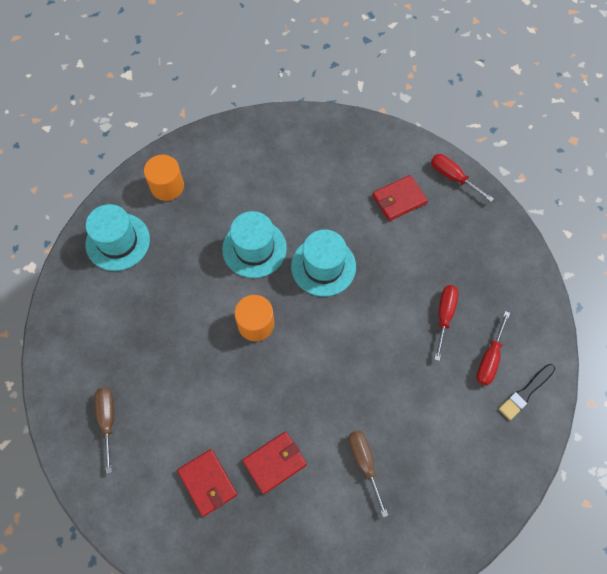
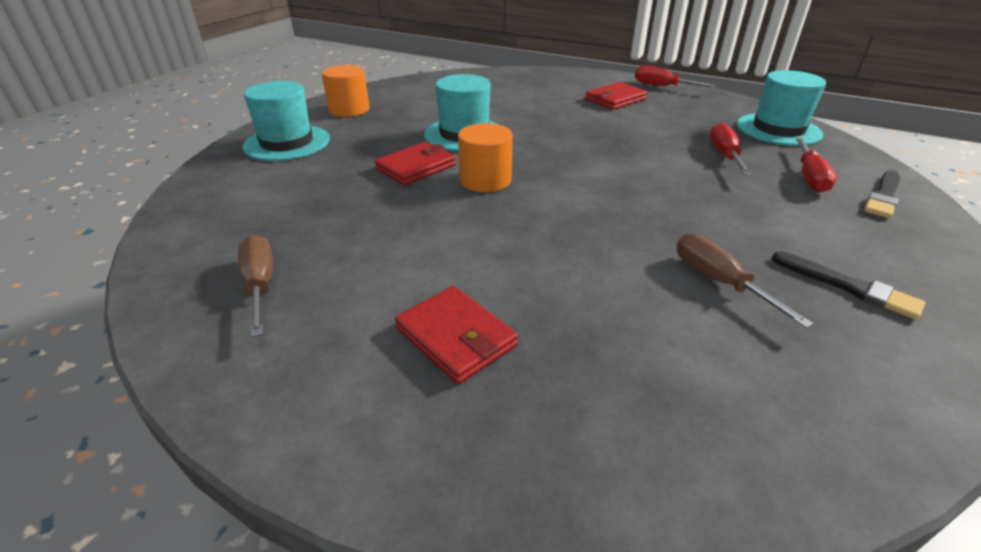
camera: 10 degrees left, 30 degrees down
(274, 463) = (569, 298): red wallet -> red wallet (416, 167)
(323, 266) = (554, 138): turquoise hat -> turquoise hat (778, 129)
(437, 481) = (849, 287): none -> black brush

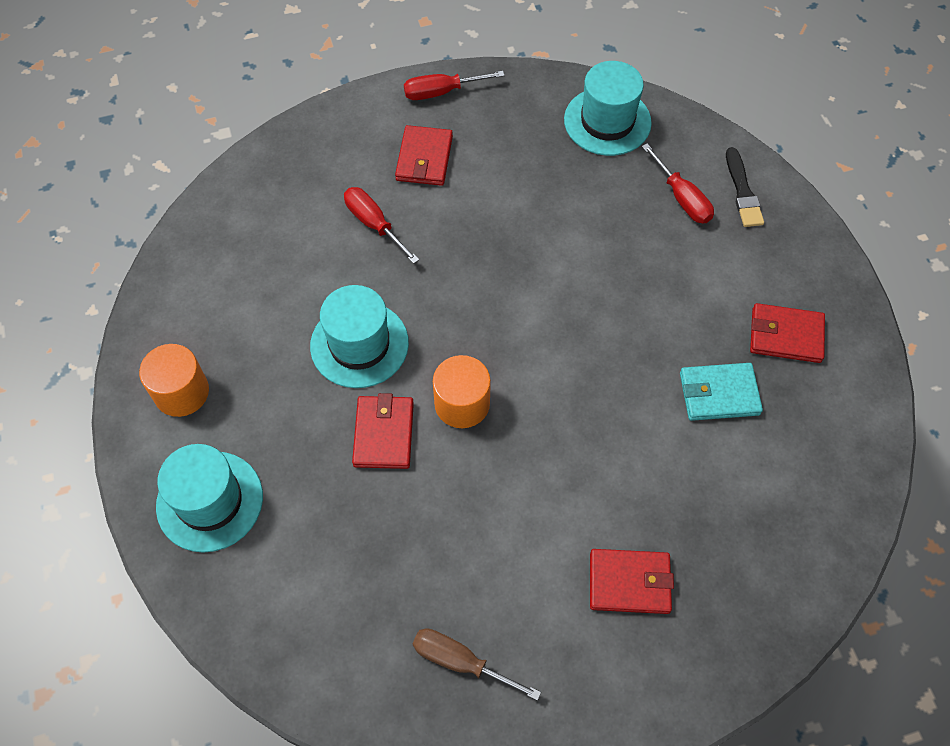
camera: 45 degrees left, 25 degrees up
(719, 282) = (719, 394): brown screwdriver -> turquoise wallet
(724, 155) = (601, 207): red screwdriver -> red screwdriver (374, 224)
(849, 287) = (786, 335): black brush -> red wallet

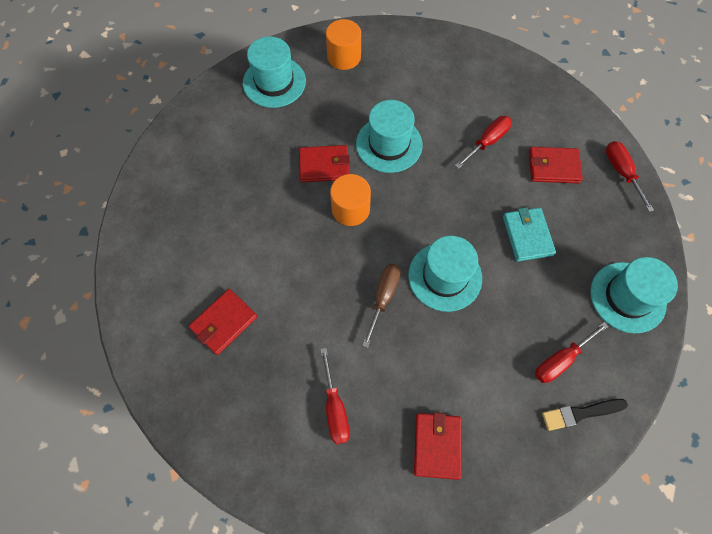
camera: 85 degrees right, 5 degrees up
(461, 662) = (174, 223): brown screwdriver -> brown screwdriver (383, 298)
(572, 300) = (445, 276): none -> turquoise hat
(629, 582) = (224, 322): red wallet -> red wallet turned 45 degrees clockwise
(719, 394) = (376, 388): turquoise wallet -> turquoise wallet (527, 236)
(745, 443) = (335, 408): none -> red screwdriver

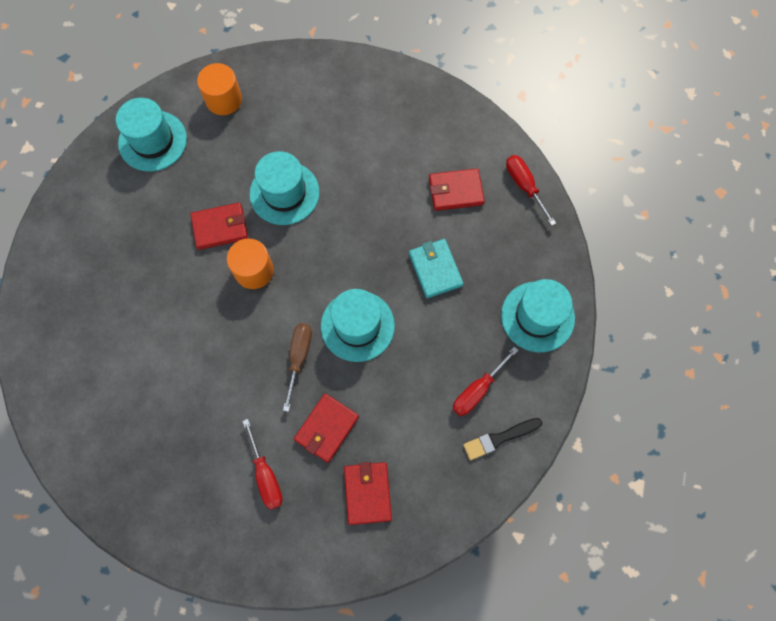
camera: 10 degrees left, 5 degrees up
(224, 322) = (143, 410): red wallet -> red wallet (326, 428)
(487, 142) = (386, 174): red screwdriver -> none

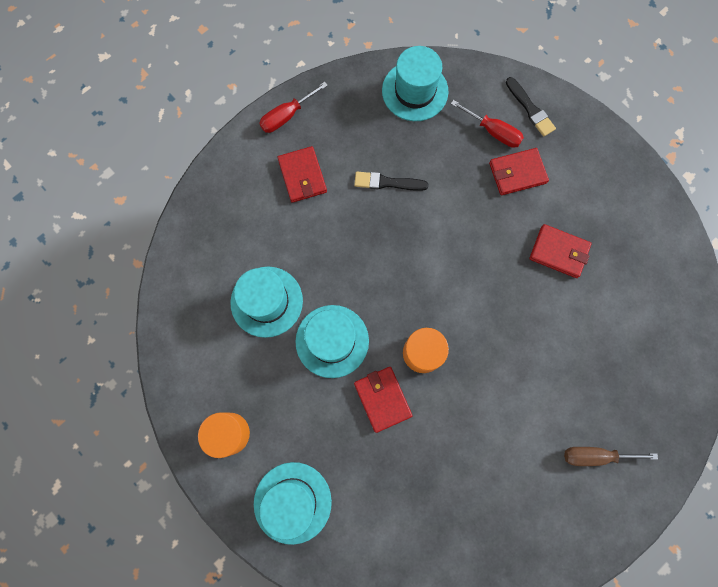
camera: 100 degrees left, 5 degrees up
(265, 475) = (614, 297): red screwdriver -> none
(299, 358) = (500, 290): brown screwdriver -> brown screwdriver (595, 455)
(357, 326) = (457, 243): turquoise hat -> turquoise hat (266, 301)
(367, 493) = (604, 207): red wallet -> red wallet (517, 173)
(435, 269) = (387, 182): turquoise wallet -> black brush

